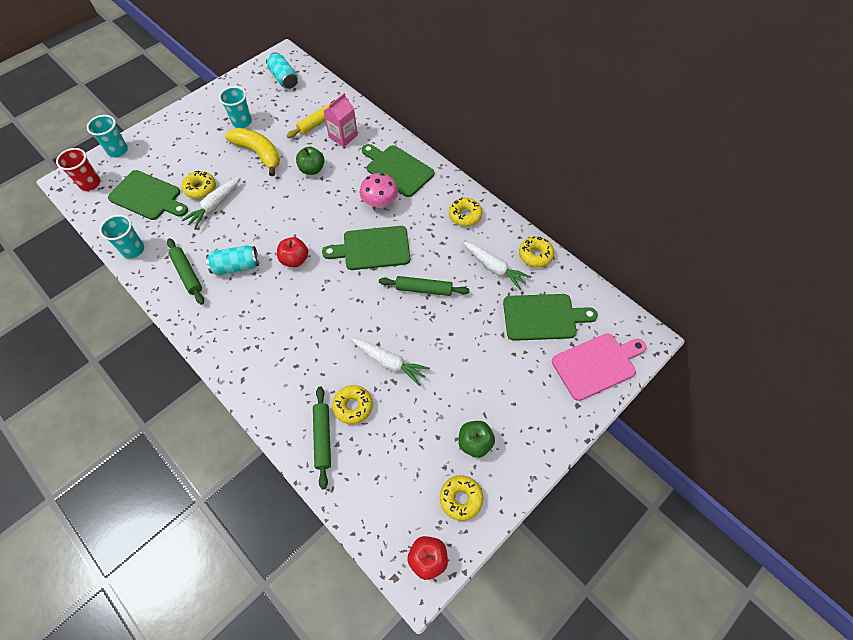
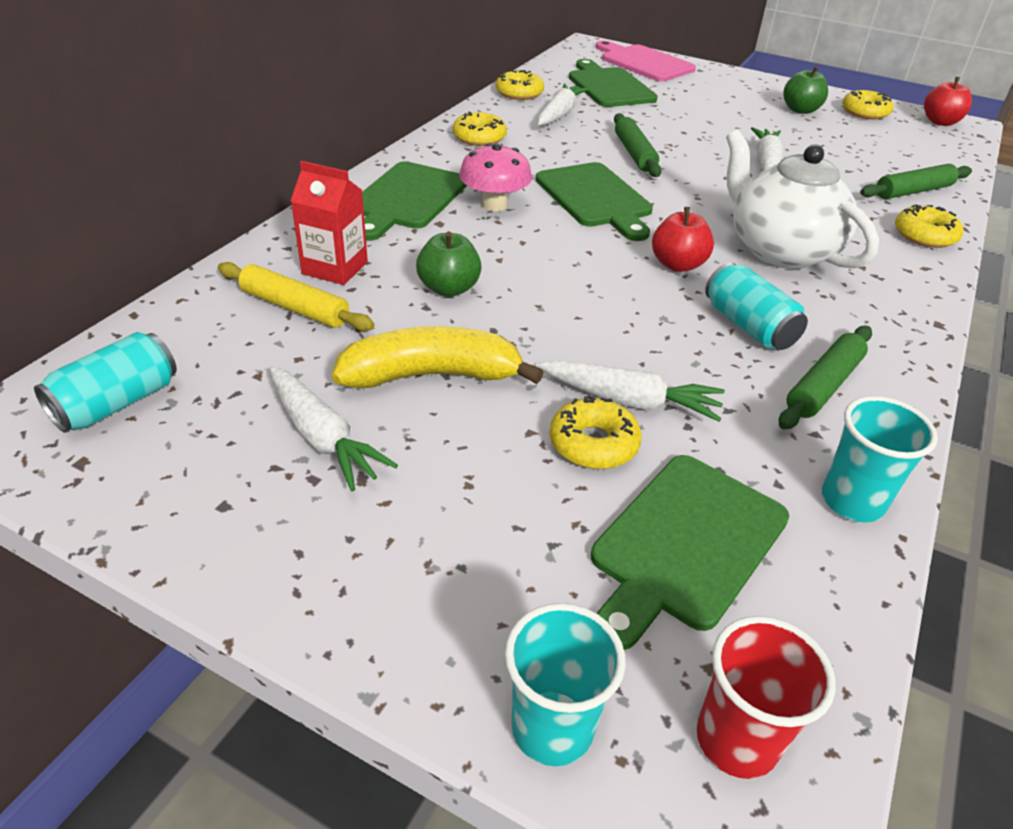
camera: 110 degrees left, 20 degrees down
(147, 196) = (684, 544): green cutting board -> green cutting board turned 150 degrees counterclockwise
(242, 122) = (323, 437): turquoise cup -> white carrot
(258, 153) = (431, 375): yellow banana -> yellow banana turned 60 degrees clockwise
(288, 313) = (779, 250): none -> white teapot
(343, 136) = (335, 268): pink carton -> red carton
(353, 406) = (850, 178): yellow donut -> yellow donut (924, 236)

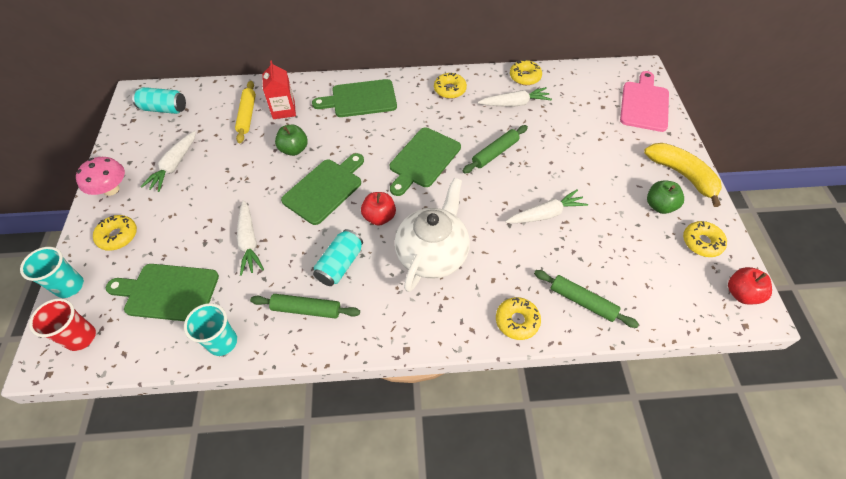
camera: 60 degrees right, 15 degrees up
(431, 375) = (228, 175): yellow banana -> yellow banana (682, 175)
(494, 205) = (381, 128): pink mushroom -> pink mushroom (111, 189)
(593, 444) = (213, 241): yellow donut -> yellow donut (118, 236)
(609, 86) = (582, 105): green cutting board -> green cutting board (325, 189)

